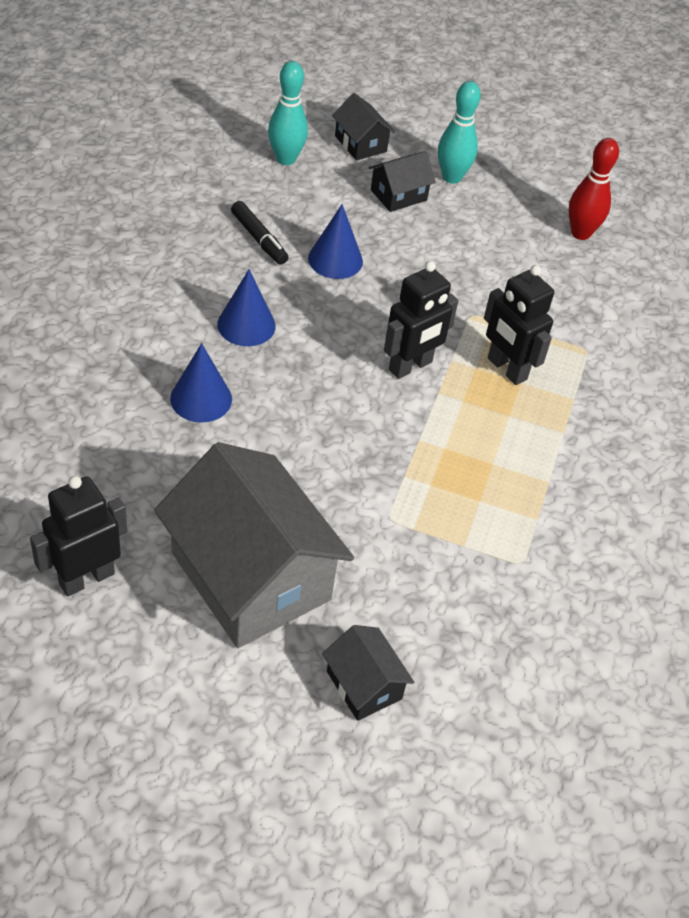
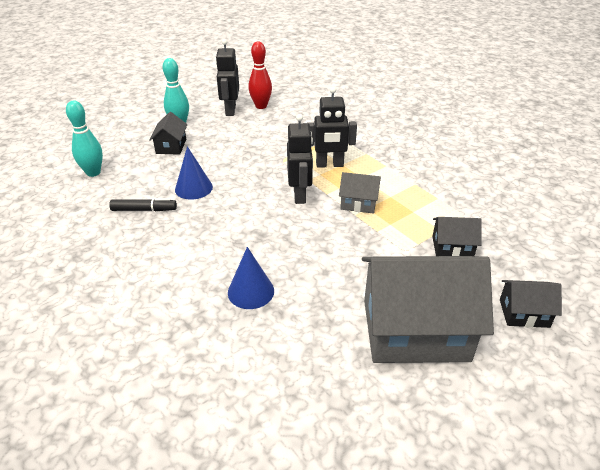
camera: 50 degrees left, 10 degrees down
(86, 578) = (367, 424): black robot -> black robot (230, 110)
(246, 325) = (208, 245): blue cone -> none
(360, 144) = (117, 142): black house -> black house (452, 247)
(447, 434) = (358, 203): none -> grey house

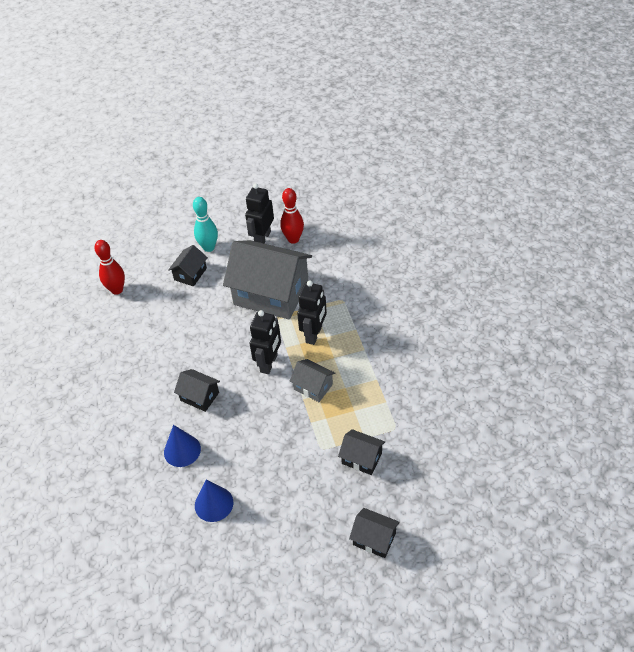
camera: 25 degrees right, 10 degrees up
(93, 172) = (117, 290): turquoise bowling pin -> red bowling pin
(144, 210) = (139, 344): black marker -> none
(193, 188) = (187, 330): blue cone -> blue cone (214, 504)
(241, 238) = (199, 396): none -> black house
(329, 165) = (314, 334): black robot -> black robot turned 90 degrees counterclockwise
(415, 330) = (281, 524): grey house -> grey house (271, 294)

